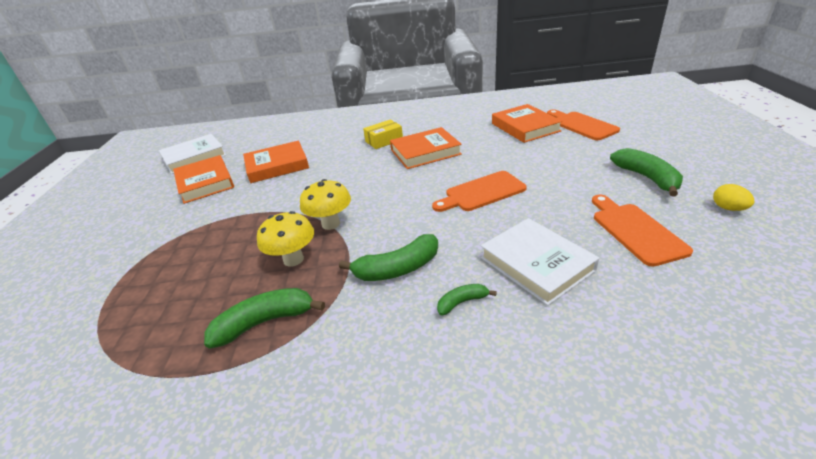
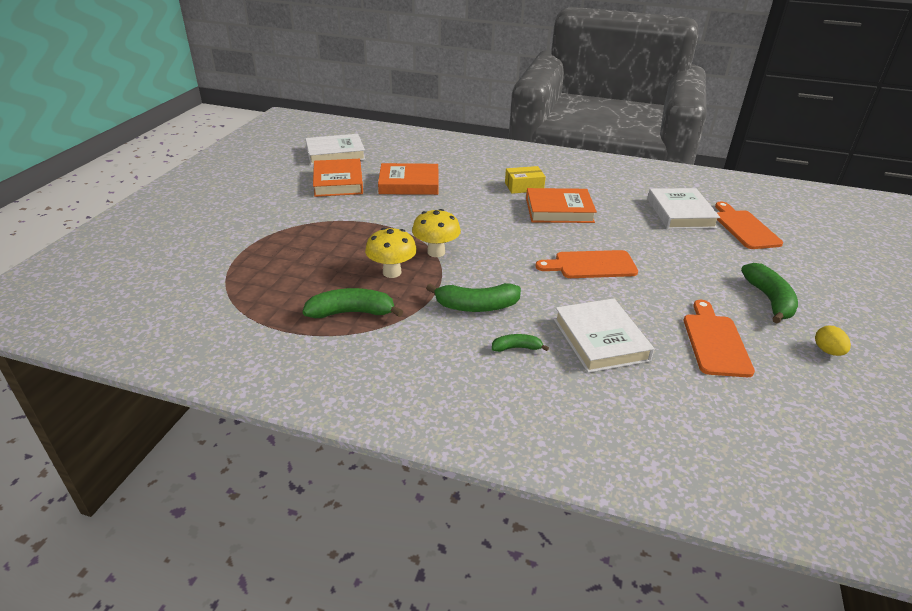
camera: 15 degrees right, 0 degrees up
(525, 127) = (680, 213): orange book -> white book

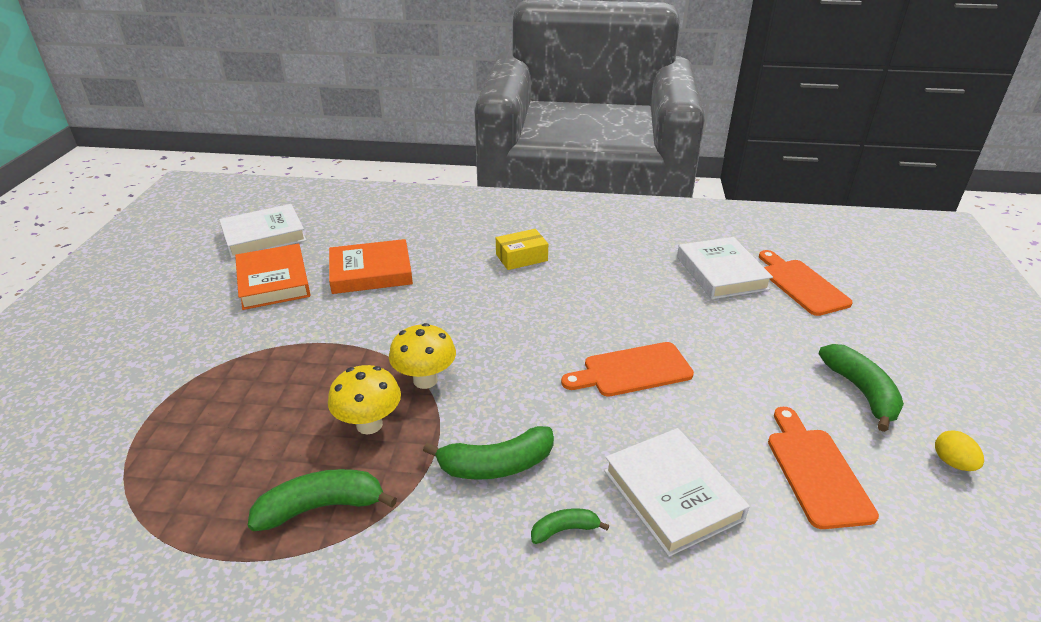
camera: 10 degrees left, 0 degrees up
(559, 210) = (573, 289): orange book -> none

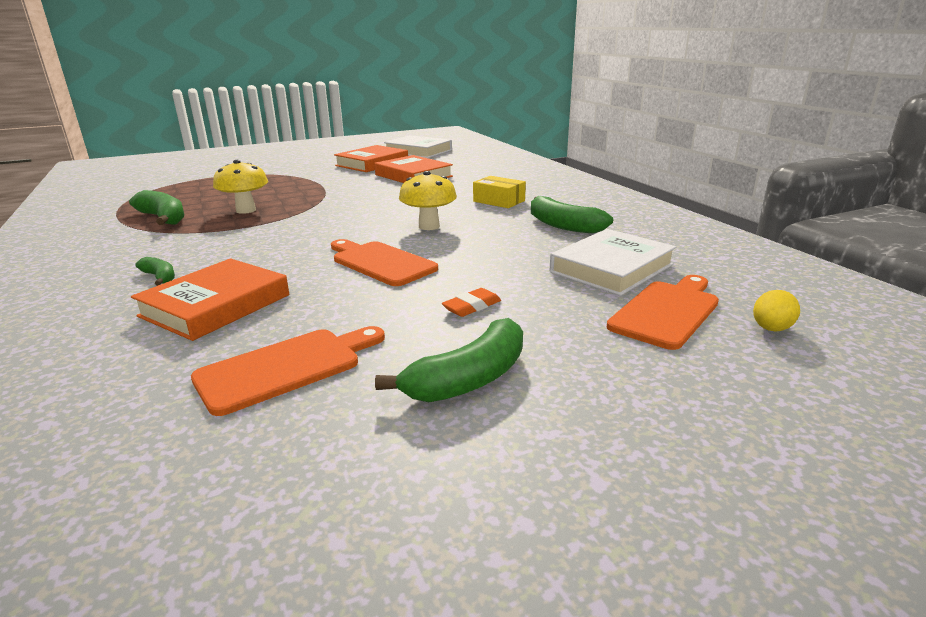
camera: 60 degrees right, 10 degrees down
(425, 380) = (304, 211): yellow mushroom -> yellow mushroom (429, 226)
(496, 465) = (223, 246): green banana -> green banana (563, 225)
(672, 495) = (215, 305): white book -> orange book
(753, 354) = (472, 306): none -> orange eraser
(952, 463) = (368, 469): yellow egg -> yellow egg (771, 329)

